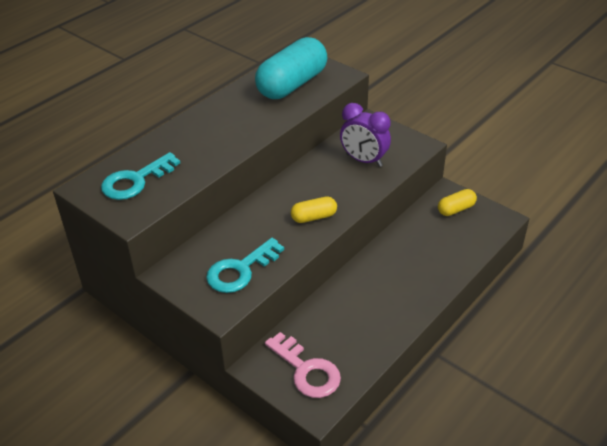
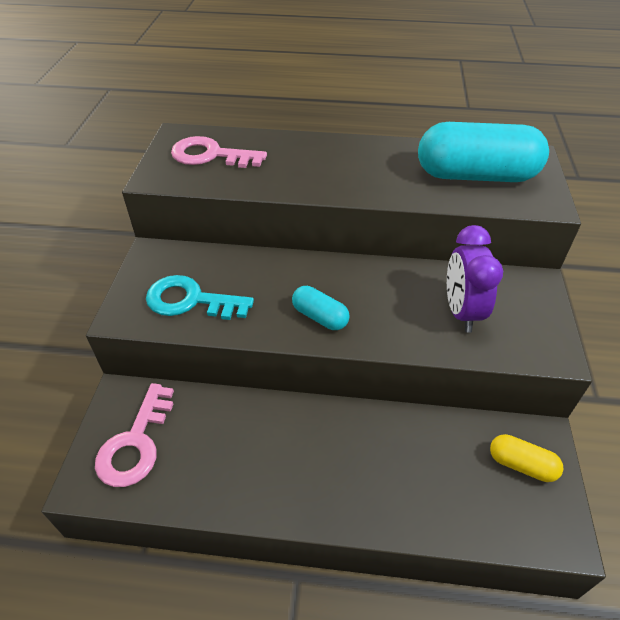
camera: 55 degrees right, 5 degrees up
(135, 181) = (211, 155): turquoise key -> pink key
(314, 217) = (320, 317): yellow capsule -> turquoise capsule

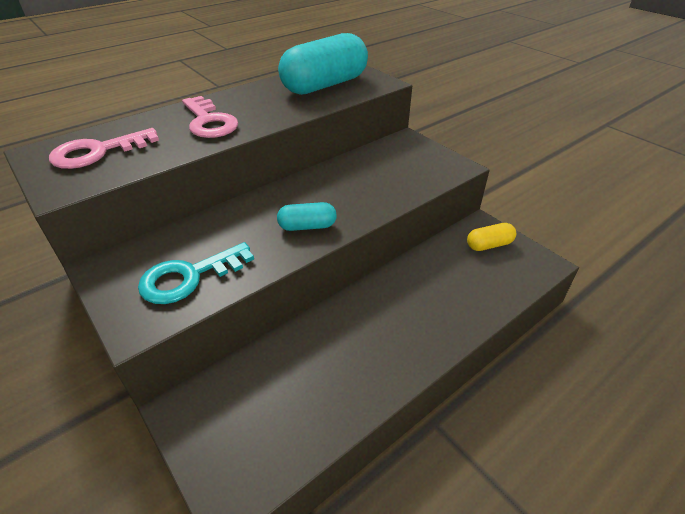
camera: 45 degrees left, 5 degrees down
(136, 443) = (240, 428): pink key -> pink key (209, 122)
(461, 312) = (388, 174): purple clock -> none

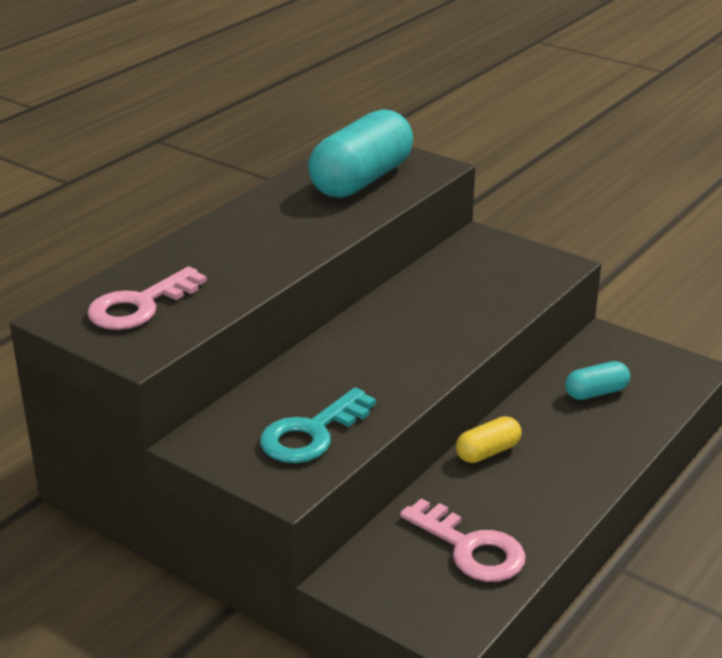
camera: 15 degrees left, 10 degrees down
(209, 122) = (247, 249): pink key -> pink key (470, 548)
(307, 226) = (414, 361): turquoise capsule -> turquoise capsule (596, 392)
(489, 245) = (622, 359): yellow capsule -> yellow capsule (487, 452)

